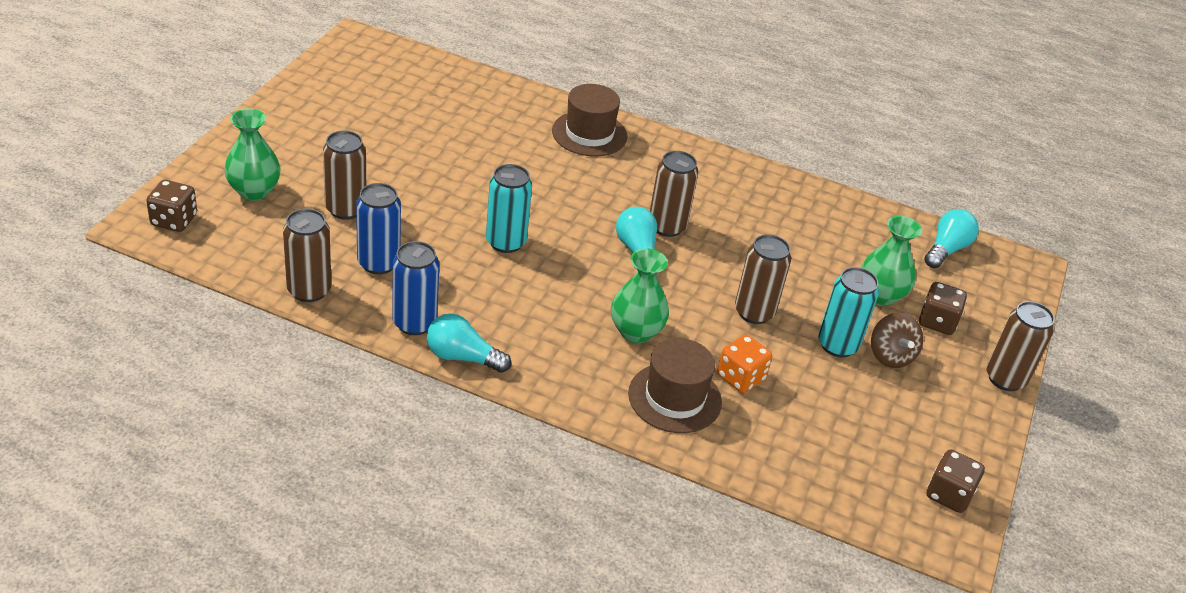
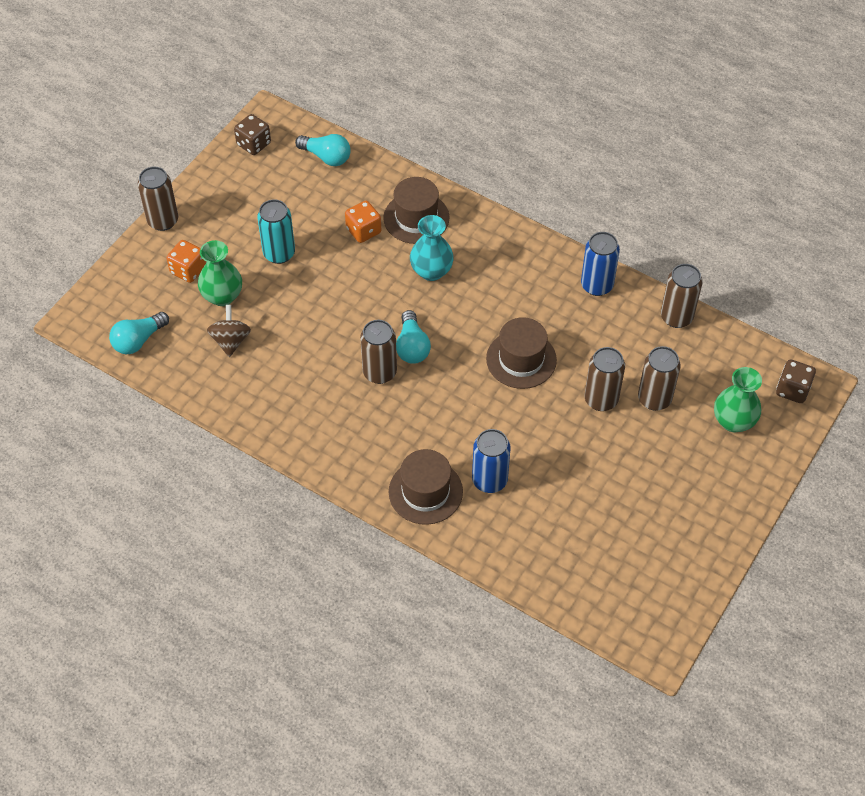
camera: 165 degrees left, 15 degrees up
(378, 263) = (625, 341): blue can -> blue can (489, 480)
(462, 357) = (562, 256): turquoise light bulb -> turquoise light bulb (326, 157)
(506, 242) = (521, 359): turquoise can -> brown hat
(636, 332) = (431, 271): green vase -> turquoise vase
(754, 312) = (333, 284): brown can -> brown can (601, 399)
(890, 356) = (242, 243): brown spinning top -> brown spinning top (230, 341)
(937, 322) = (188, 270): brown dice -> orange dice

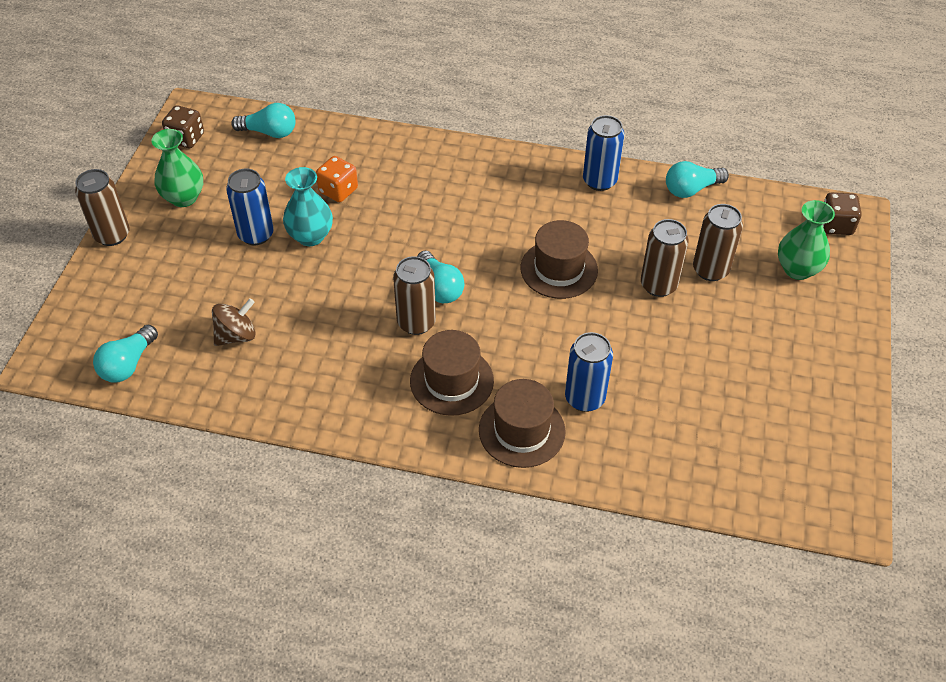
camera: 20 degrees left, 5 degrees down
(188, 270) = (160, 277): orange dice -> none
(222, 296) = (209, 293): green vase -> green vase (183, 197)
(230, 341) = (236, 335): brown spinning top -> brown spinning top turned 75 degrees clockwise
(279, 253) = (256, 234): turquoise can -> blue can
(416, 218) = (388, 165): brown hat -> brown hat (451, 381)
(431, 271) = (426, 210): turquoise vase -> turquoise vase (310, 236)
(676, 317) = (691, 189): brown can -> turquoise light bulb

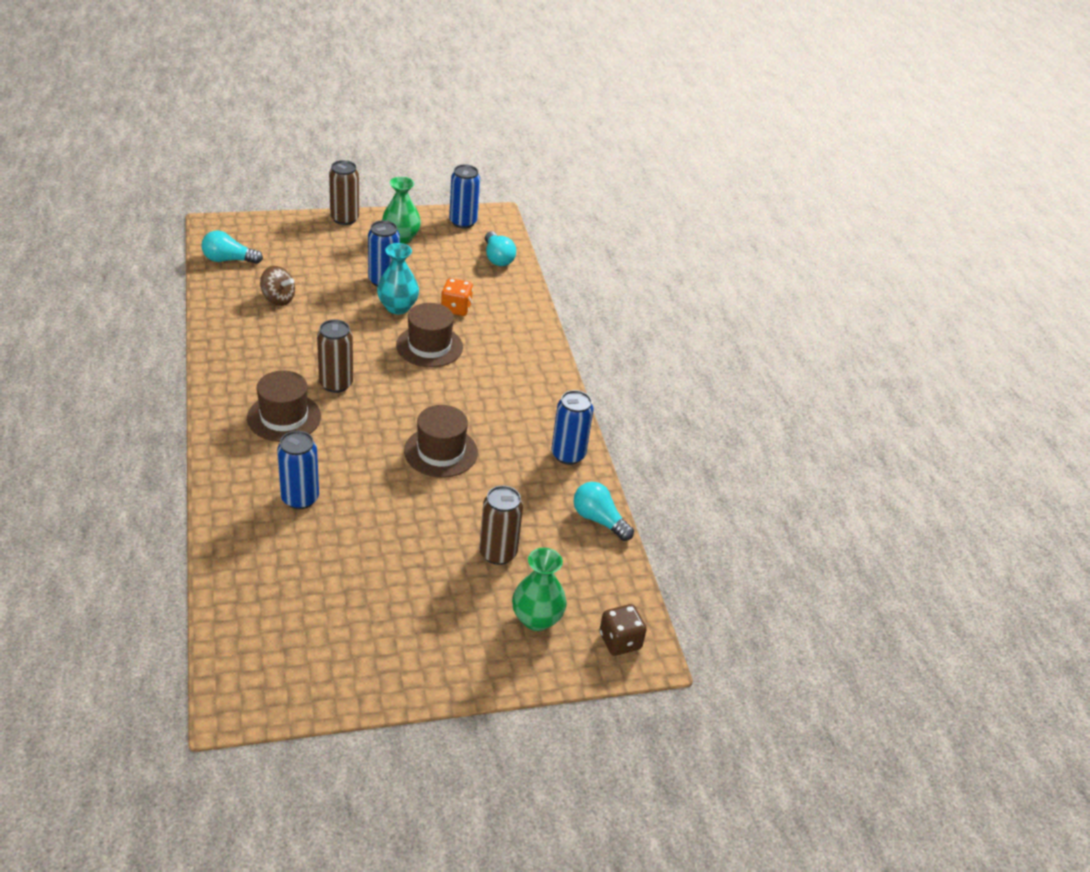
camera: 60 degrees right, 10 degrees down
(186, 138) = (463, 222): brown dice -> blue can
(439, 287) = (380, 387): turquoise light bulb -> none
(521, 430) = (249, 468): brown hat -> brown hat (429, 346)
(658, 285) = (457, 520): brown can -> none

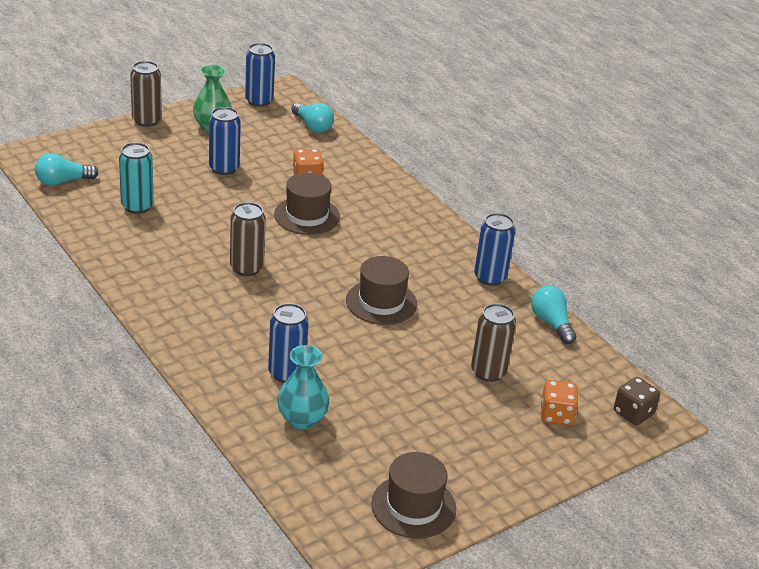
camera: 20 degrees left, 5 degrees down
(278, 299) = (137, 206): brown spinning top -> turquoise can
(284, 417) = (220, 308): brown hat -> brown hat (413, 506)
(397, 307) = (254, 188): turquoise vase -> turquoise vase (302, 420)
(536, 619) = (556, 415): green vase -> orange dice
(599, 520) = (551, 323): turquoise light bulb -> turquoise light bulb turned 45 degrees clockwise

